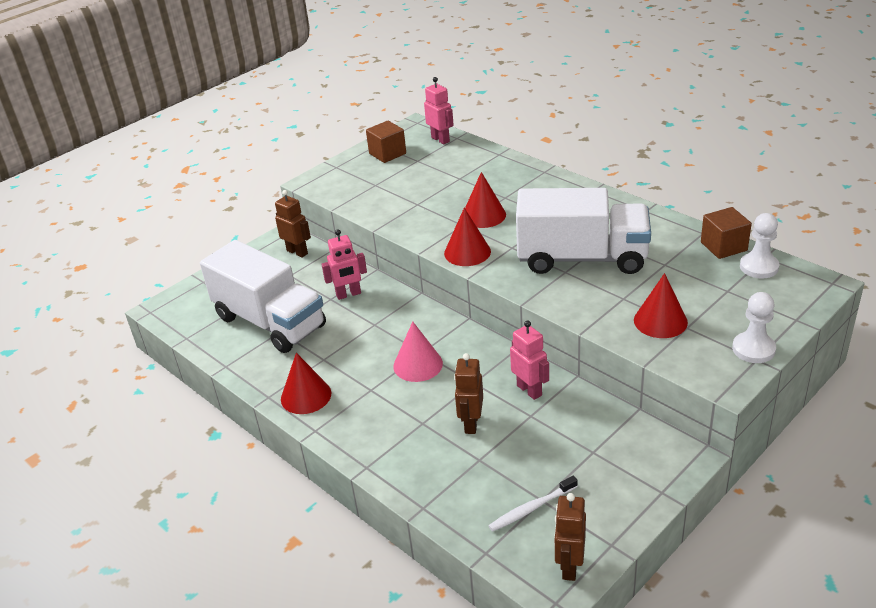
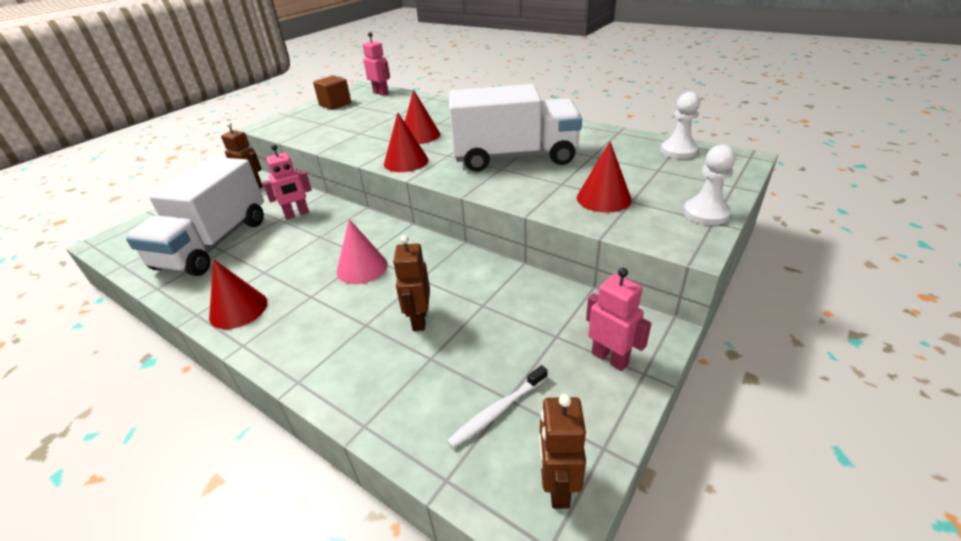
camera: 10 degrees left, 0 degrees up
(270, 322) = (214, 243): white truck -> white truck turned 75 degrees clockwise
(529, 390) = (478, 280): pink robot -> pink robot (610, 358)
(723, 246) = (640, 140): brown cube -> none

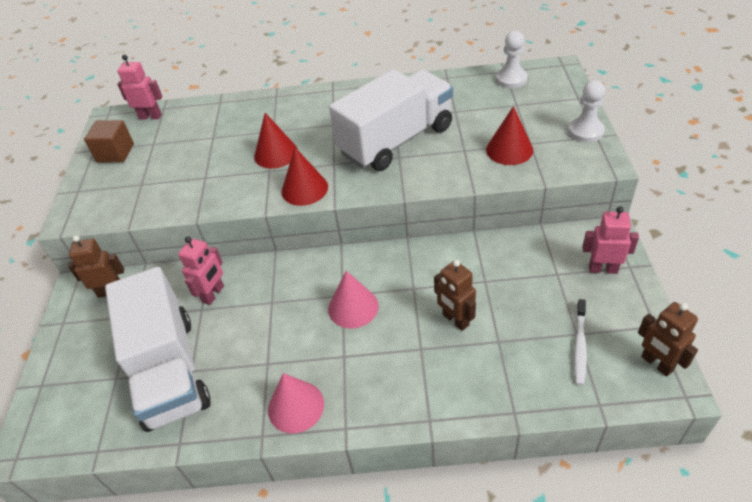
camera: 35 degrees left, 10 degrees up
(238, 309) = (296, 406): red cone -> pink cone

